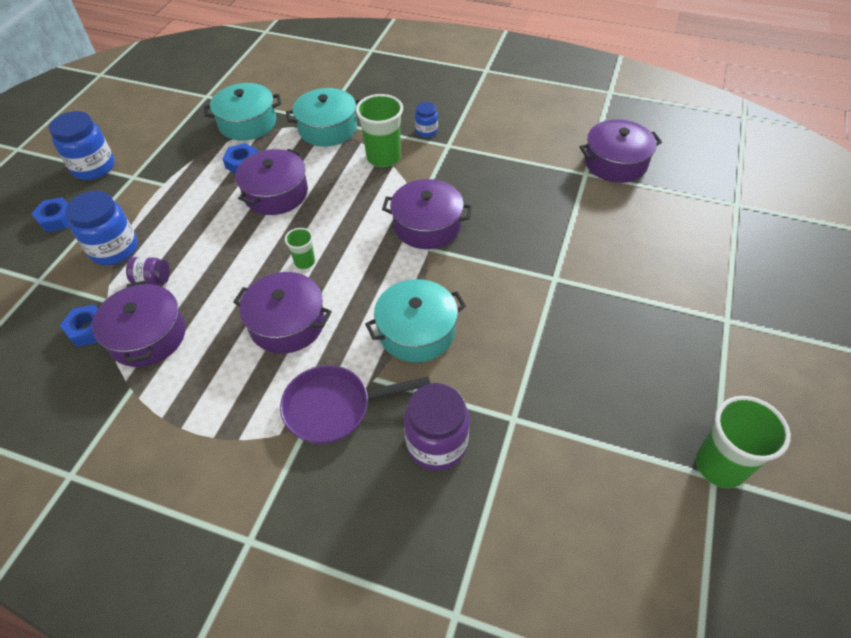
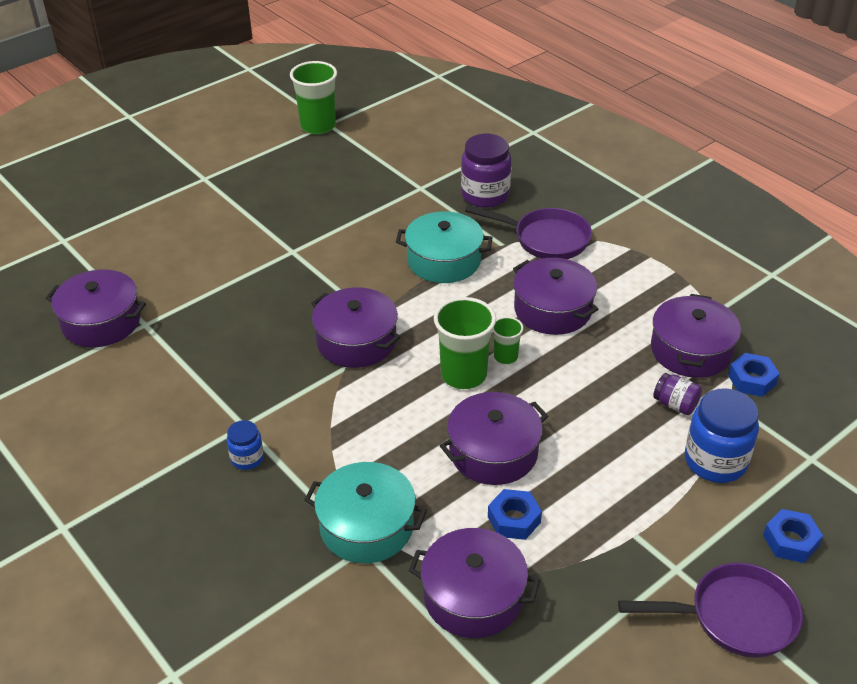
camera: 150 degrees left, 10 degrees down
(93, 167) = (734, 617): blue jar -> purple pan
(247, 123) = (473, 596): turquoise pot -> purple pot
(383, 157) = (332, 443): green cup -> green cup (463, 375)

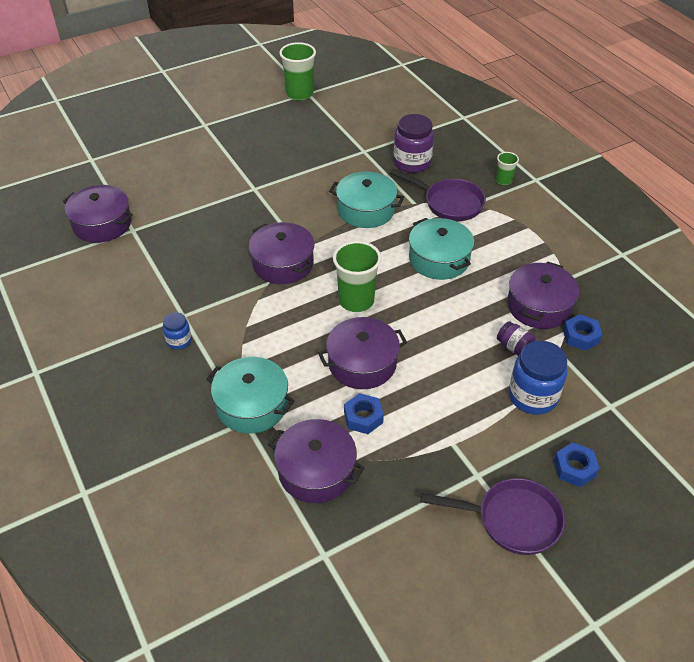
camera: 10 degrees right, 5 degrees up
(505, 357) = (392, 291): green cup -> green cup (504, 181)
(552, 309) = (439, 259): purple pot -> turquoise pot

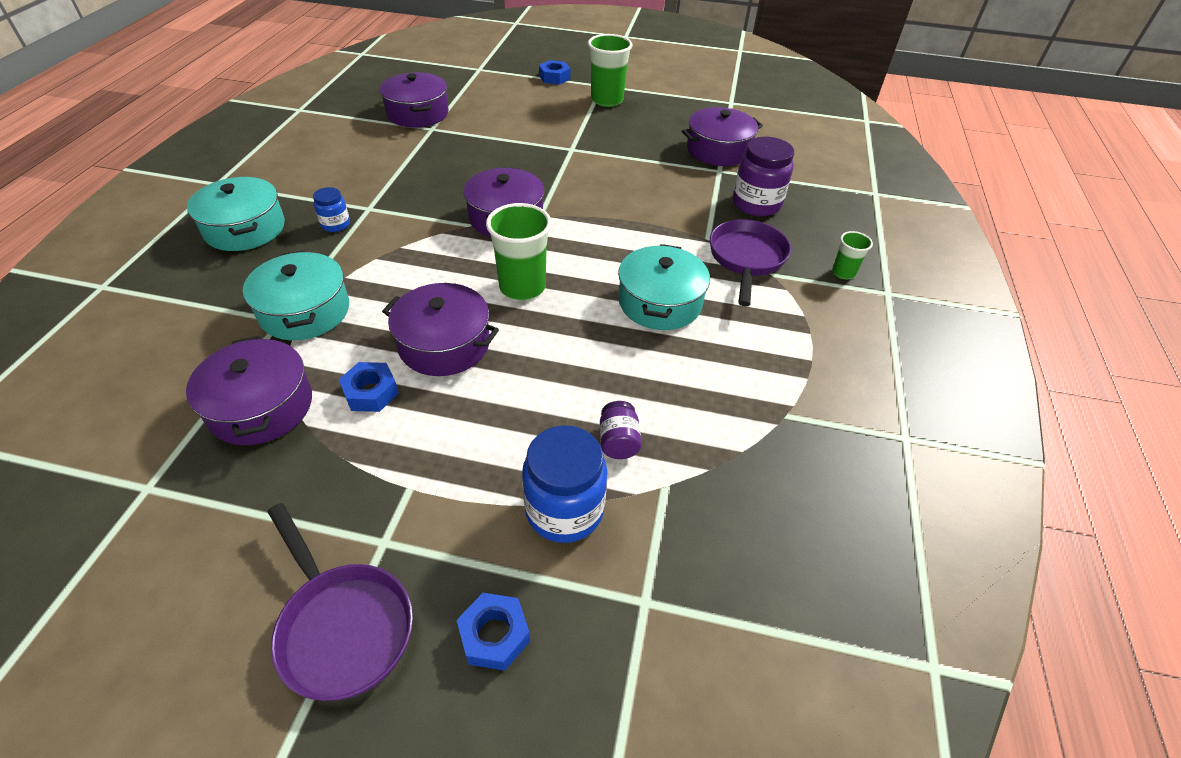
camera: 40 degrees right, 0 degrees up
(299, 94) = (722, 100): green cup -> green cup (607, 100)
(366, 210) = (648, 218): turquoise pot -> turquoise pot (245, 229)
(449, 203) = (746, 259): purple pan -> purple pan turned 150 degrees counterclockwise
(539, 306) = (710, 420): purple pot -> purple pot (718, 150)
(581, 336) = (718, 490): blue nut -> blue nut (554, 77)

